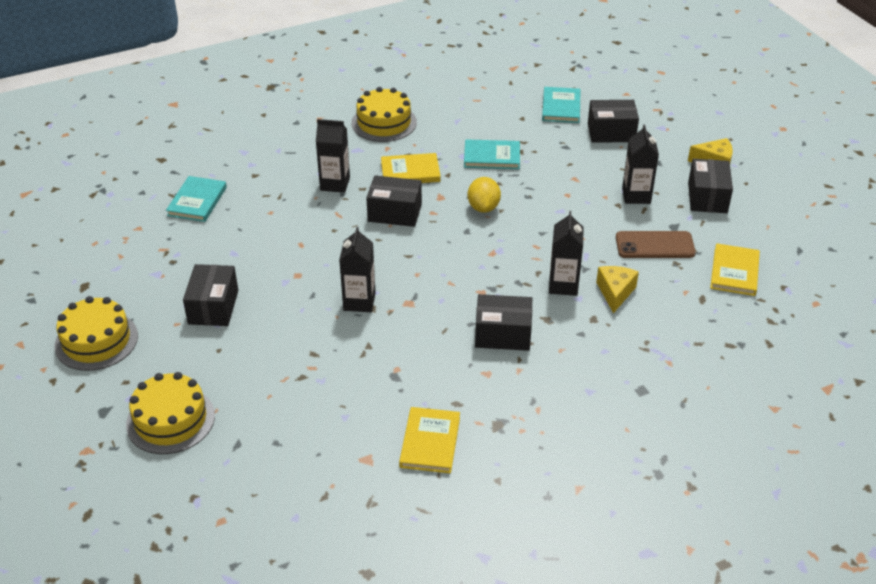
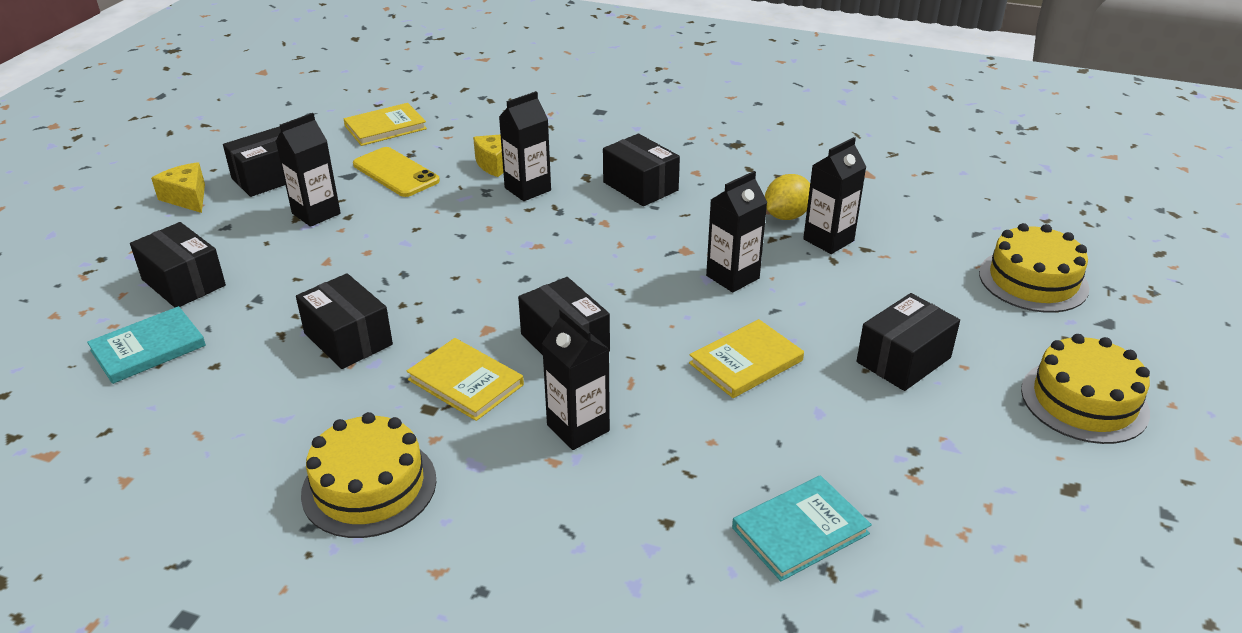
camera: 135 degrees left, 5 degrees down
(332, 368) = (828, 240): none -> black carton
(430, 442) = (803, 159): yellow book -> yellow book (746, 362)
(483, 207) = (466, 290): yellow lemon -> yellow lemon (786, 216)
(492, 157) = (348, 339): turquoise book -> black box
(655, 245) = (396, 173): brown phone -> yellow phone

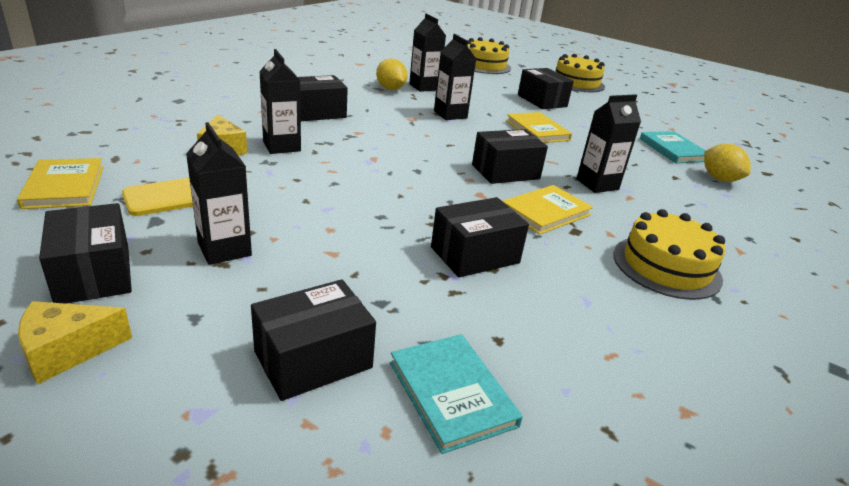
camera: 80 degrees left, 5 degrees down
(701, 586) = (719, 179): none -> yellow lemon

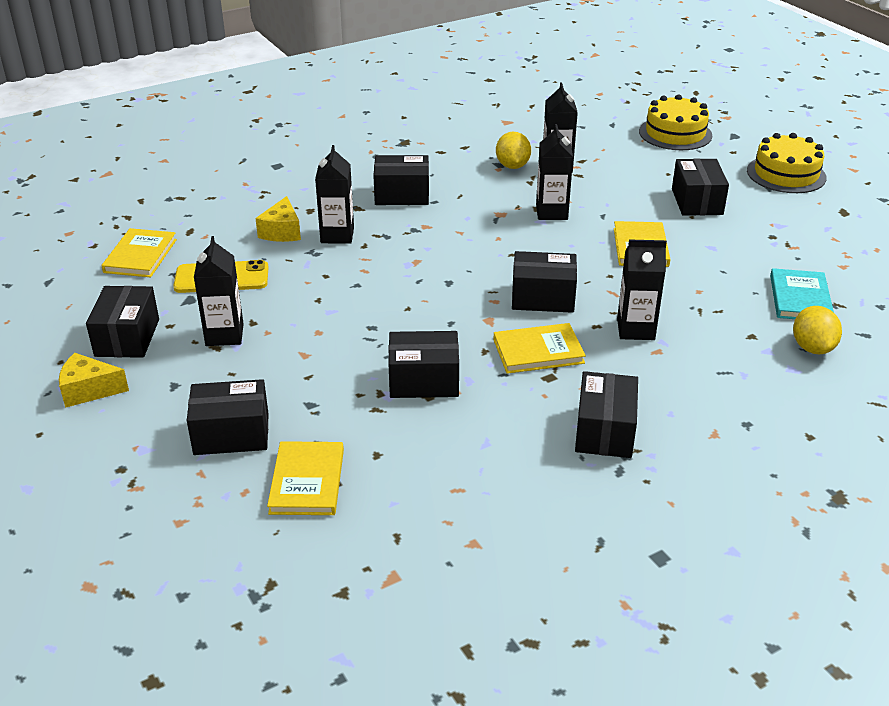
camera: 30 degrees right, 5 degrees up
(452, 393) = (307, 481): turquoise book -> yellow book
(666, 266) = (604, 431): yellow cake -> black box

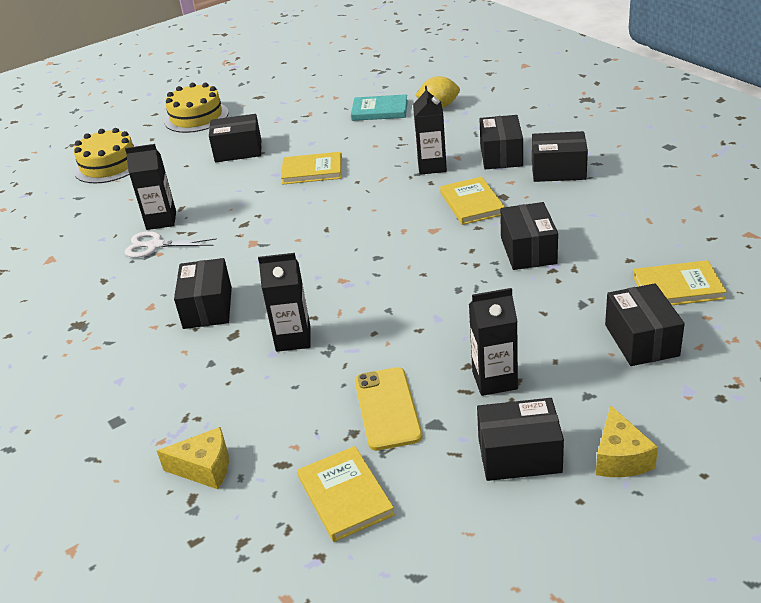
camera: 90 degrees left, 0 degrees up
(140, 256) = (345, 496): yellow book -> yellow book turned 60 degrees clockwise
(282, 232) = (285, 382): yellow cheese -> yellow cheese (205, 468)
(512, 166) = (155, 245): yellow lemon -> white scissors
(543, 298) = (395, 208): black box -> black box (501, 155)
(551, 212) = (251, 216): black carton -> none

